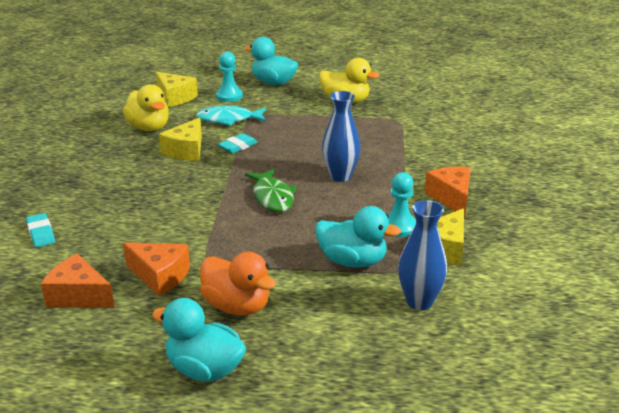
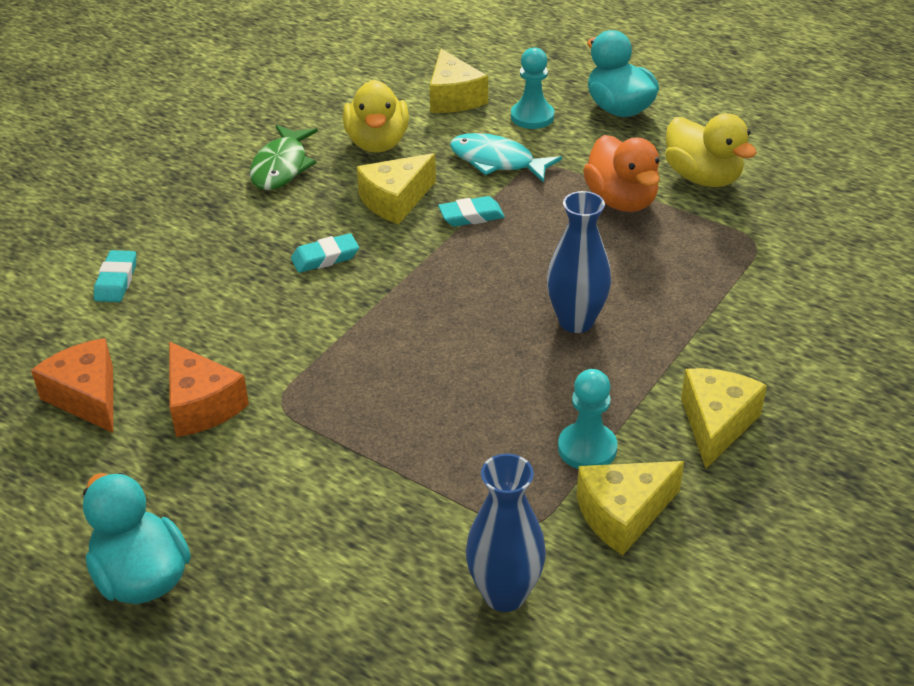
camera: 30 degrees right, 10 degrees up
(169, 186) = (325, 257): none -> turquoise eraser
(237, 306) = (256, 494): orange duck -> orange duck (621, 200)
(272, 197) = (448, 325): green fish -> green fish (281, 167)
(352, 261) = (468, 483): turquoise duck -> none
(451, 198) = (716, 424): orange cheese -> yellow cheese

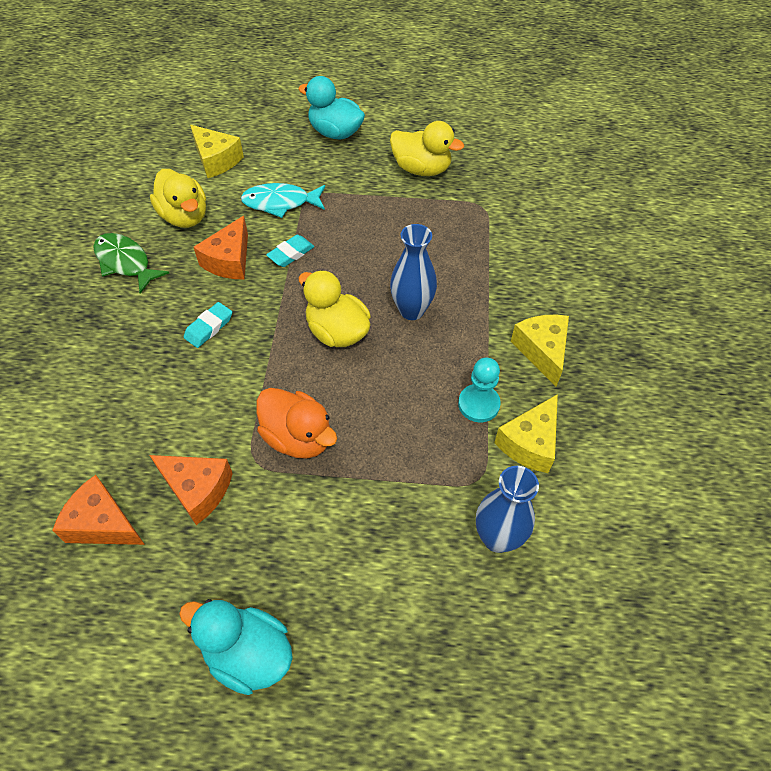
camera: 30 degrees left, 15 degrees up
(116, 281) = (58, 412): turquoise eraser -> none
(281, 167) = (125, 262): green fish -> green fish turned 150 degrees clockwise
(395, 200) = (229, 260): yellow cheese -> orange cheese
(467, 312) = (337, 332): none -> yellow duck
(532, 117) = (281, 158): turquoise pawn -> none
(621, 200) = (382, 205): orange duck -> orange duck (298, 437)

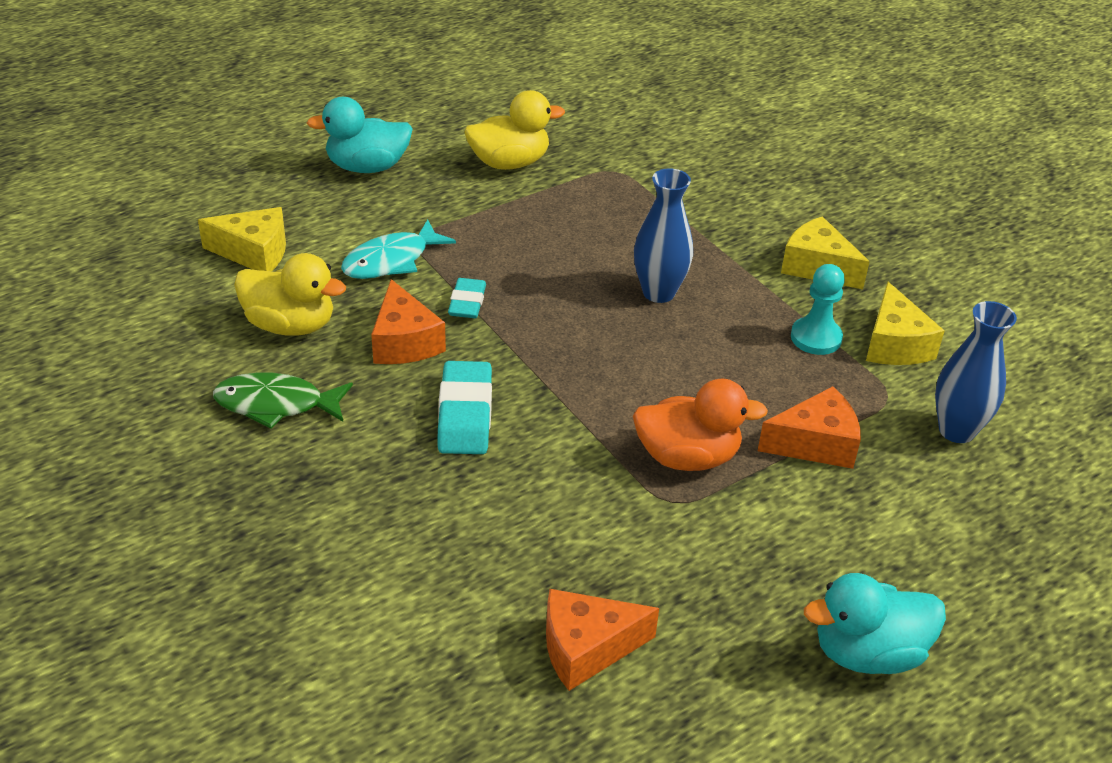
camera: 40 degrees left, 15 degrees down
(197, 490) = (646, 559): orange cheese -> orange cheese (815, 444)
(209, 327) = (465, 414): turquoise eraser -> turquoise eraser, size x1.57
(337, 332) = (609, 348): yellow duck -> none

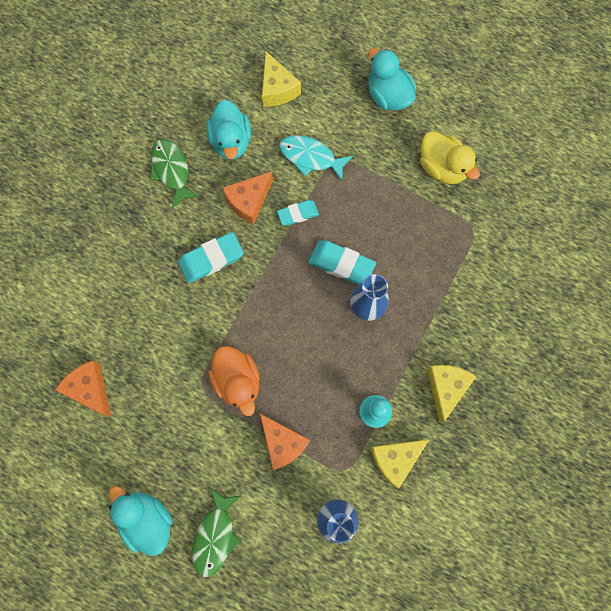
camera: 65 degrees right, 35 degrees up
(290, 325) = (231, 141): yellow duck -> turquoise duck
(576, 290) = (341, 264): none -> turquoise eraser
(933, 574) = (215, 536): none -> green fish

